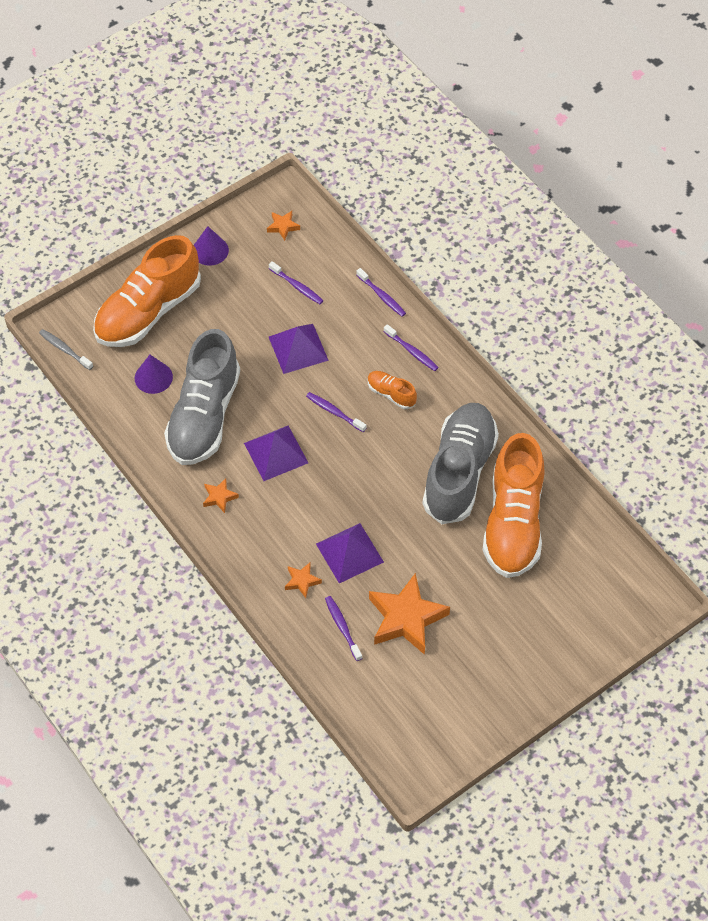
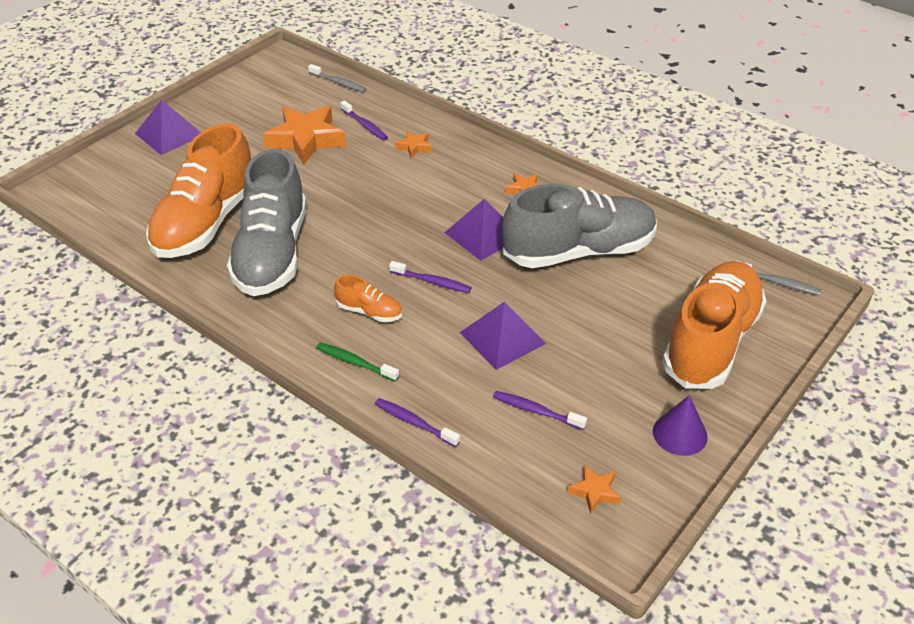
camera: 165 degrees right, 15 degrees down
(153, 377) = (658, 276): purple cone -> none
(204, 416) = (579, 251): grey shoe -> grey shoe turned 75 degrees clockwise
(349, 553) = (374, 173): purple pyramid -> purple pyramid (169, 134)
(354, 710) = (338, 83): none -> grey toothbrush
(412, 351) = (355, 362): purple toothbrush -> green toothbrush
(513, 522) = (206, 222): orange shoe -> orange shoe turned 150 degrees counterclockwise

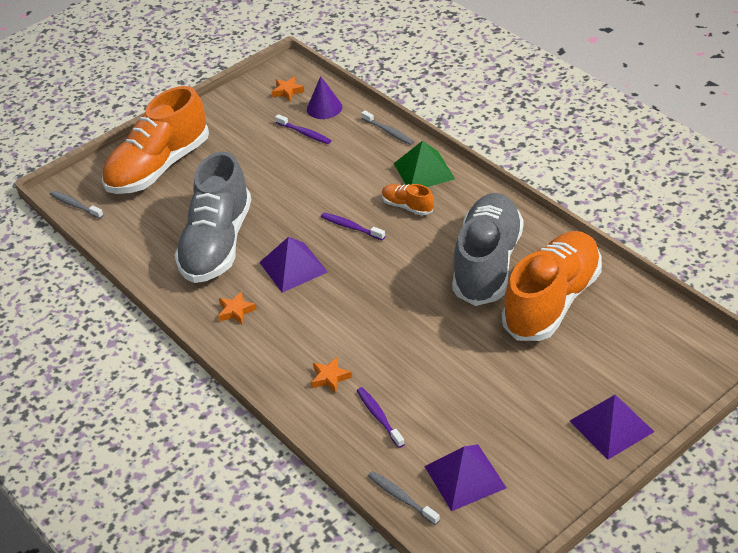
camera: 165 degrees left, 0 degrees up
(306, 139) = (449, 401): orange star -> none
(355, 362) = (424, 171): green toothbrush -> green pyramid
(414, 423) = (388, 132): purple toothbrush -> grey toothbrush
(502, 338) = (309, 180): purple pyramid -> purple pyramid (465, 477)
(579, 251) = (217, 244): grey shoe -> grey shoe turned 75 degrees counterclockwise
(680, 434) = (218, 115): purple cone -> purple cone (324, 108)

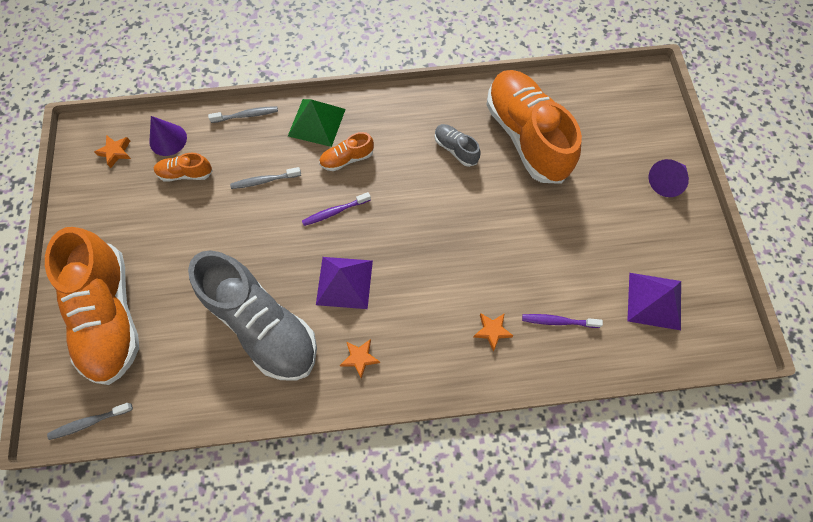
camera: 60 degrees left, 25 degrees up
(304, 133) = (185, 173): purple toothbrush -> orange shoe
(401, 498) = (648, 356): grey toothbrush -> grey toothbrush (264, 180)
(487, 263) = (455, 149): grey shoe -> grey shoe, size x0.43
(611, 426) = (666, 182): purple pyramid -> purple cone

